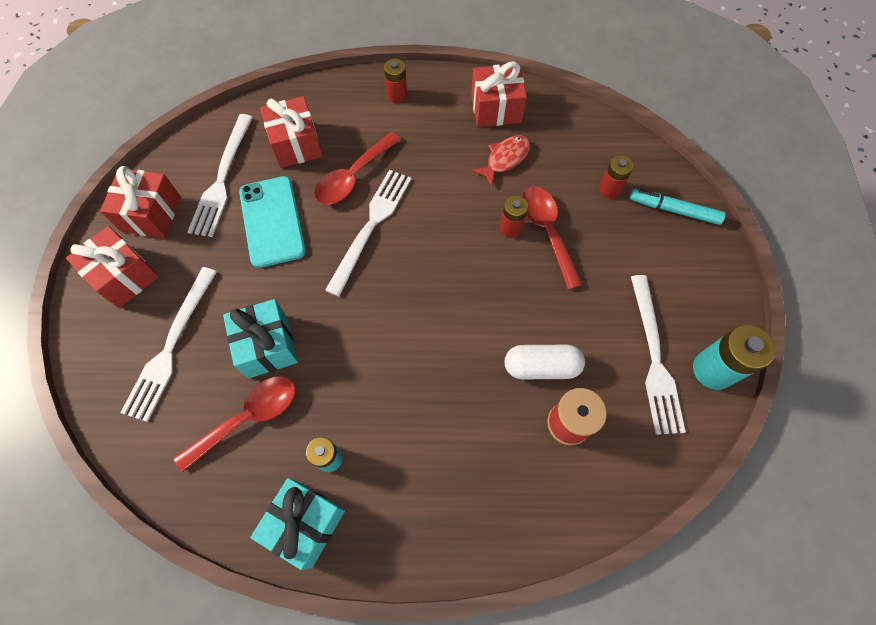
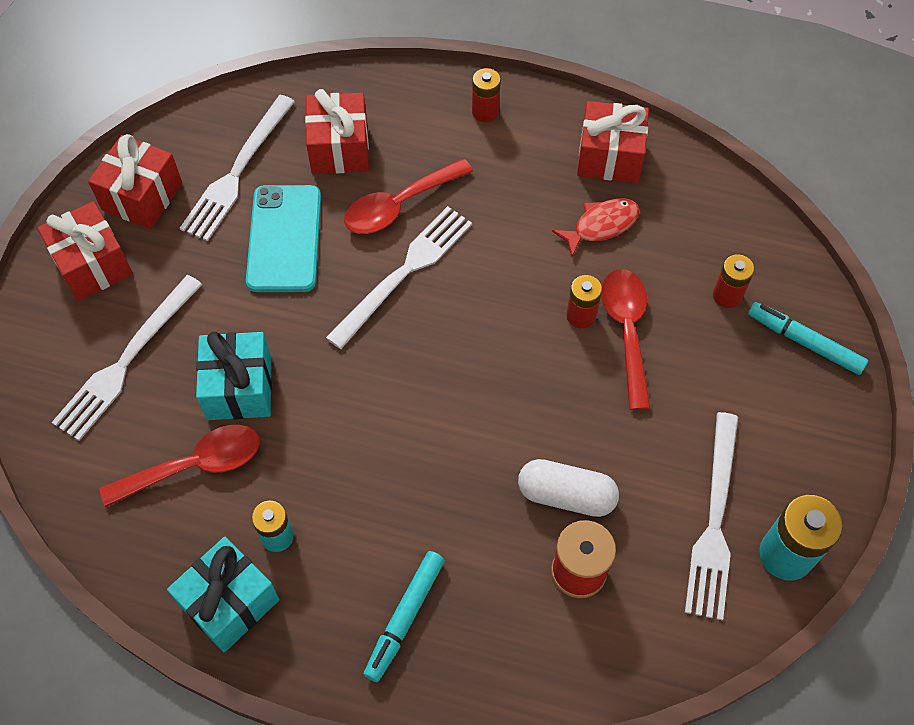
camera: 15 degrees right, 5 degrees down
(448, 497) = (405, 618): none -> turquoise marker

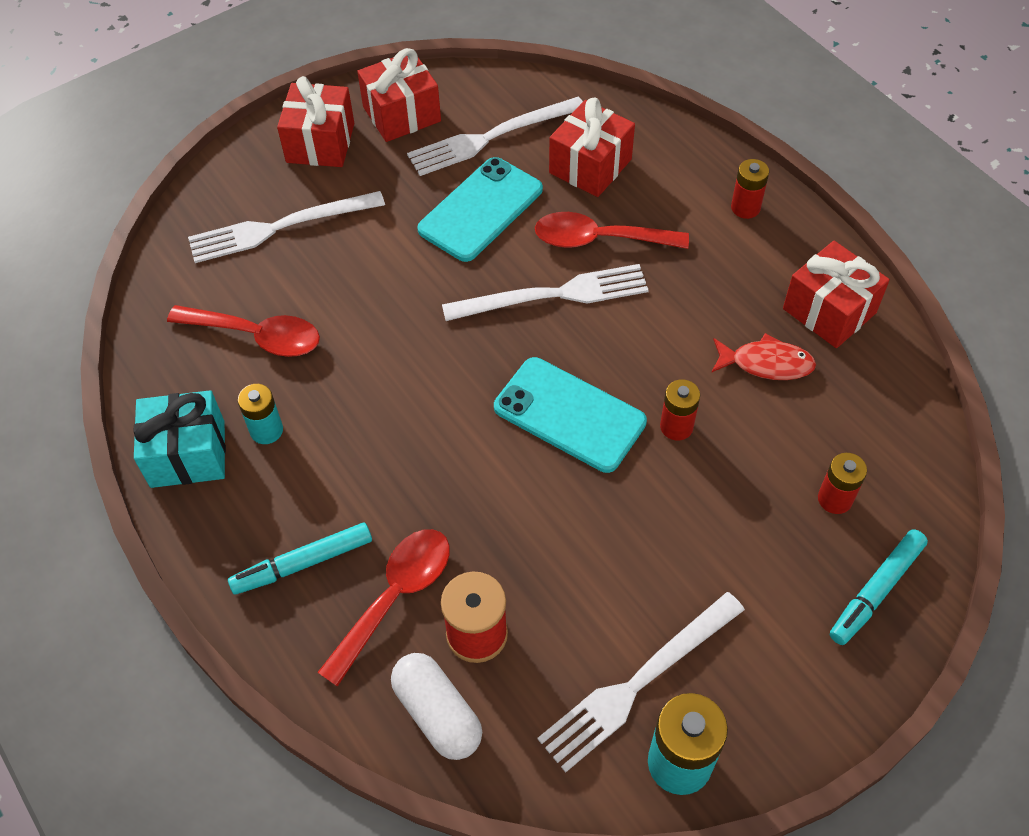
camera: 40 degrees right, 5 degrees down
(239, 388) = (342, 300): turquoise gift -> none
(499, 359) = (569, 415): none -> turquoise phone
(566, 495) = (524, 564): white capsule -> white capsule (437, 713)
(626, 330) = (707, 466): red spoon -> red spoon (395, 597)
(804, 342) = (876, 591): turquoise marker -> turquoise marker turned 120 degrees counterclockwise

